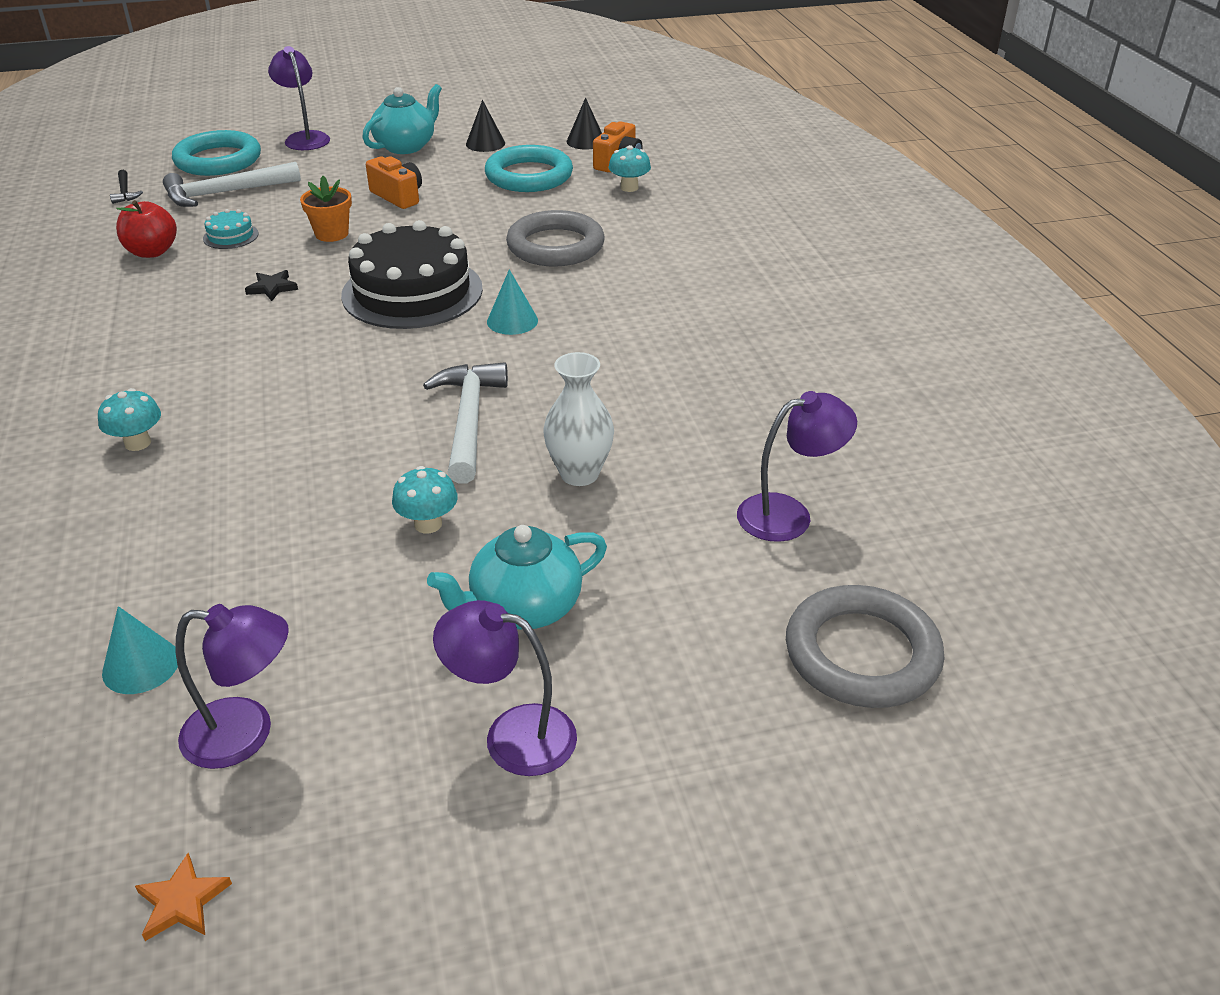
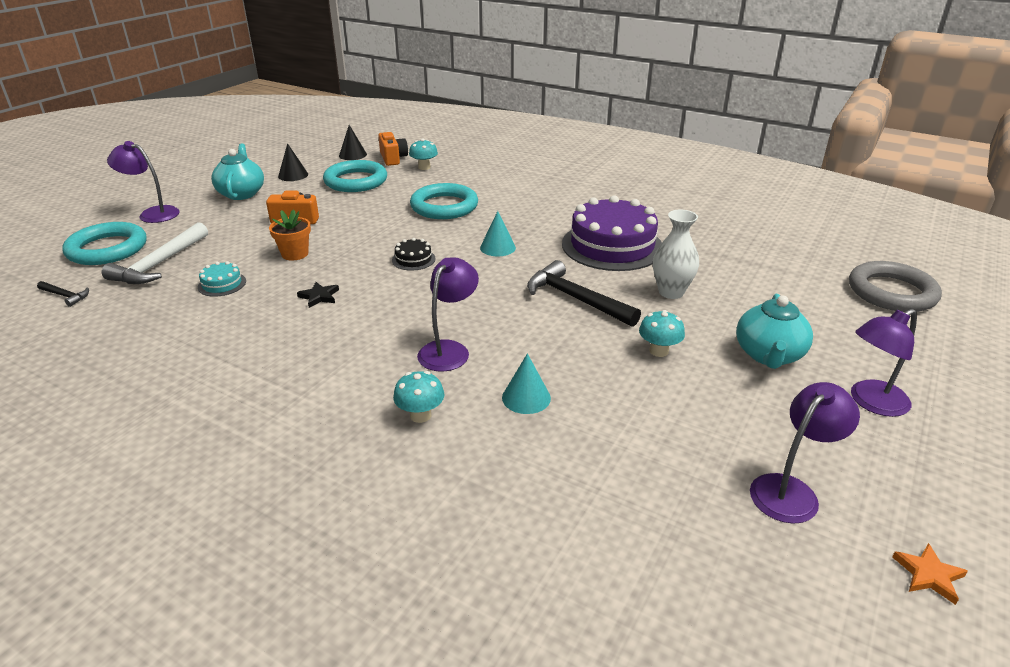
camera: 45 degrees left, 5 degrees down
(141, 665) = (680, 507): turquoise cone -> turquoise cone (526, 397)
(152, 252) = (178, 318): red apple -> none
(412, 292) = (413, 259): black cake -> black cake, size x0.42
(468, 420) = (575, 299): white hammer -> black hammer
(555, 246) = (444, 206): grey ring -> turquoise ring
(634, 384) = (612, 246): none -> purple cake
(788, 514) = (772, 261): purple lamp -> purple lamp (449, 350)

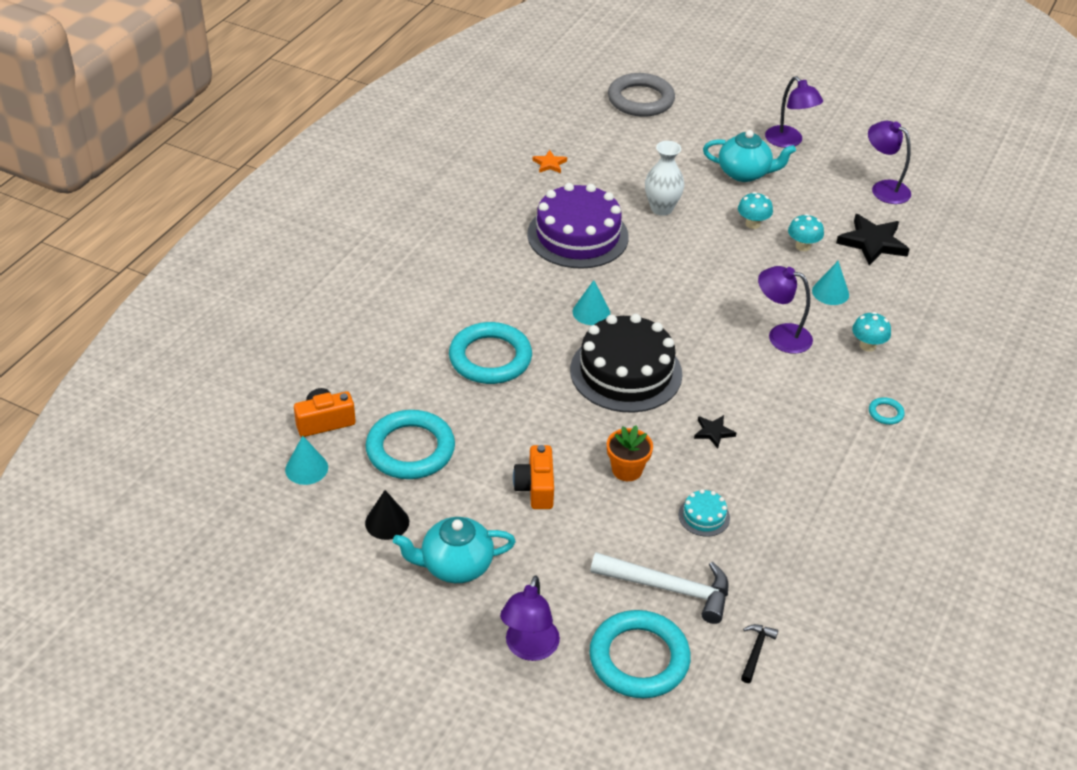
camera: 95 degrees left, 10 degrees up
(299, 412) = (885, 413): none -> turquoise ring
(352, 155) = (306, 468): black cone -> turquoise cone
(413, 259) = (626, 372): black cake -> black cake, size x2.40
(424, 167) = (361, 386): turquoise mushroom -> turquoise mushroom (803, 246)
(575, 299) = (684, 263): black hammer -> none
(641, 454) = (872, 242): none -> black star
(928, 575) = (928, 157): orange star -> orange star (549, 164)

